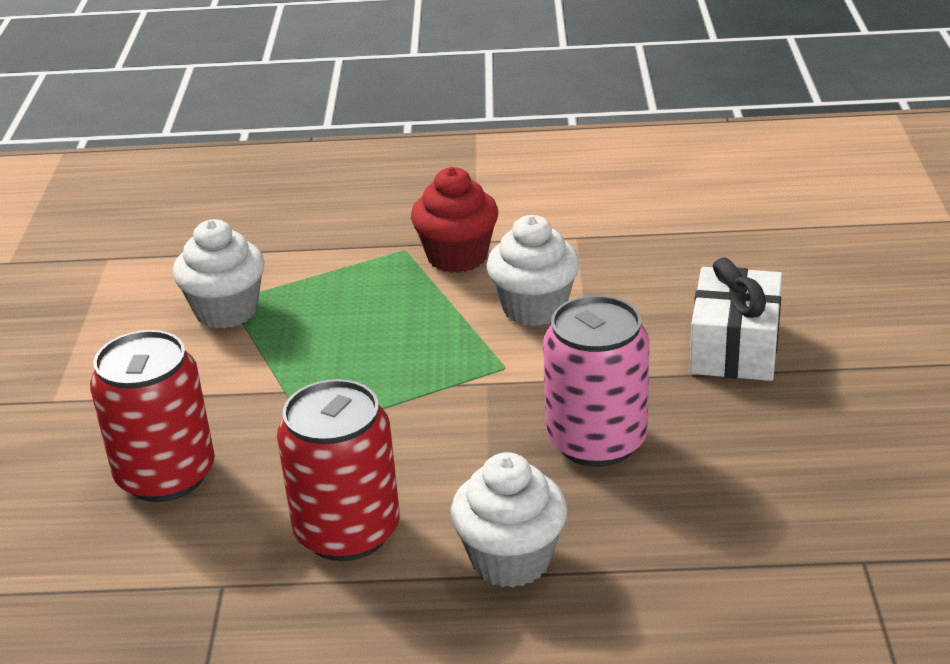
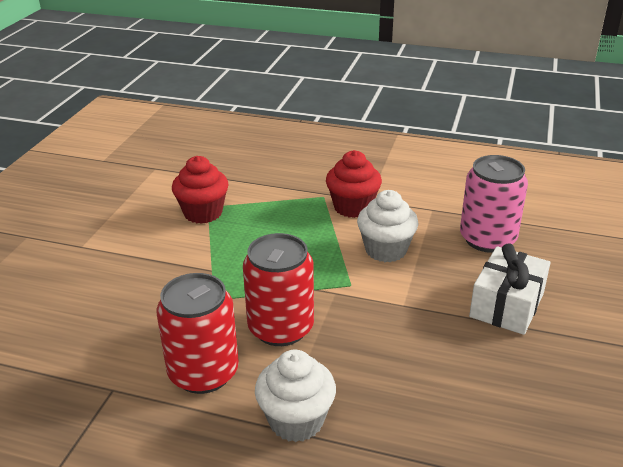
camera: 15 degrees right, 0 degrees up
(166, 475) = (117, 308): red can -> red can (281, 328)
(226, 311) = (203, 213): white cupcake -> red cupcake
(596, 441) = (388, 349): pink can -> pink can (487, 239)

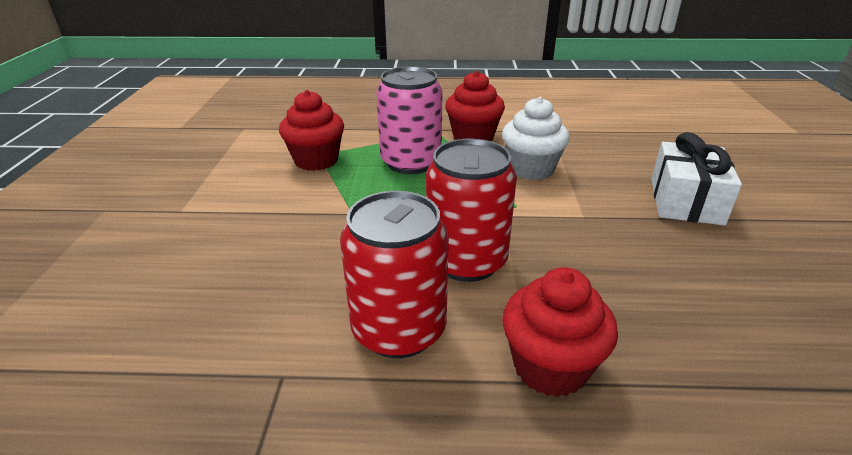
camera: 15 degrees left, 0 degrees up
(296, 420) = (550, 367): white cupcake -> red cupcake
(487, 239) = (621, 148): pink can -> pink can (411, 162)

